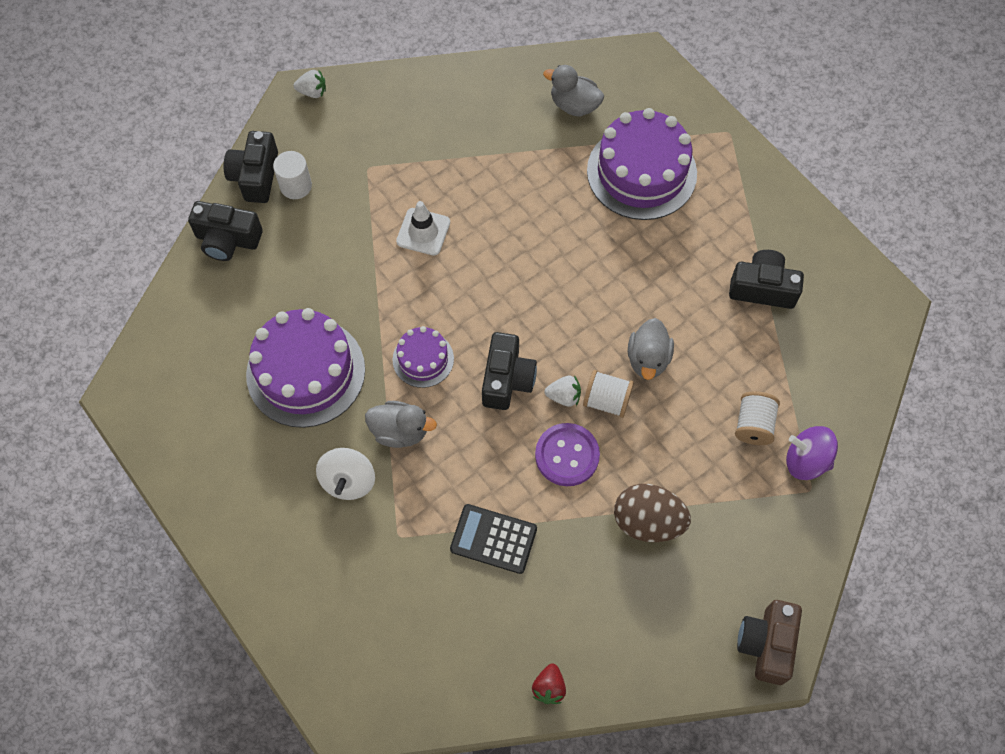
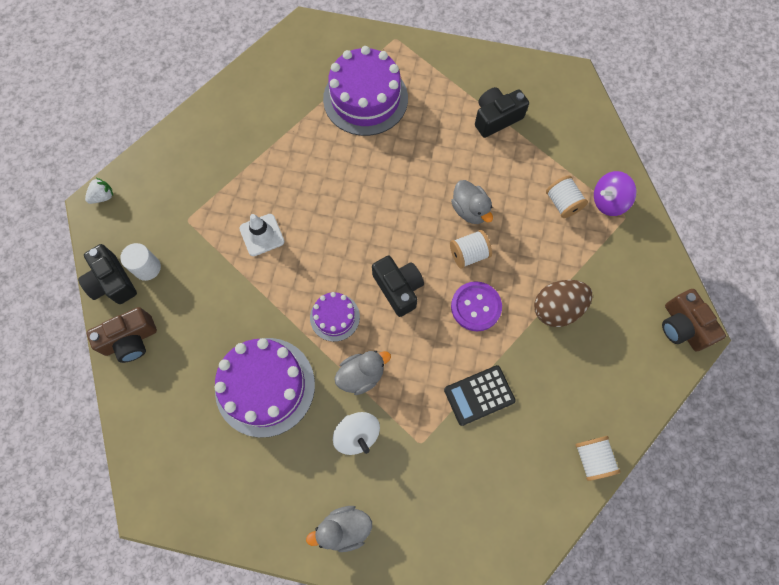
camera: 40 degrees left, 5 degrees up
(227, 240) = (130, 340): black camera -> brown camera
(549, 687) = (592, 458): red strawberry -> white spool
(564, 396) = (441, 272): white strawberry -> none
(574, 105) = (287, 86): grey duck -> grey duck (344, 528)

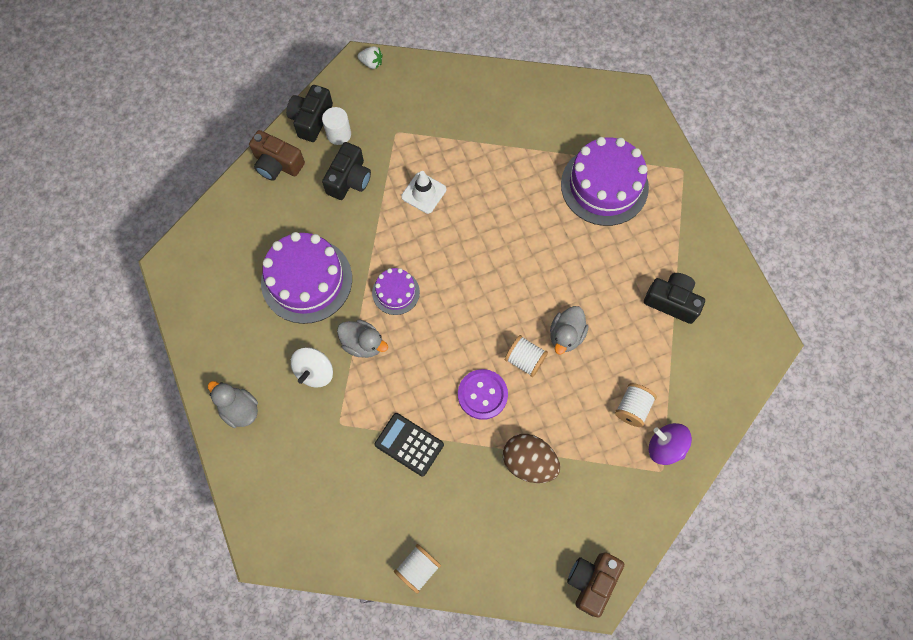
camera: 55 degrees right, 0 degrees up
(398, 288) = (454, 324): black camera -> black camera (349, 179)

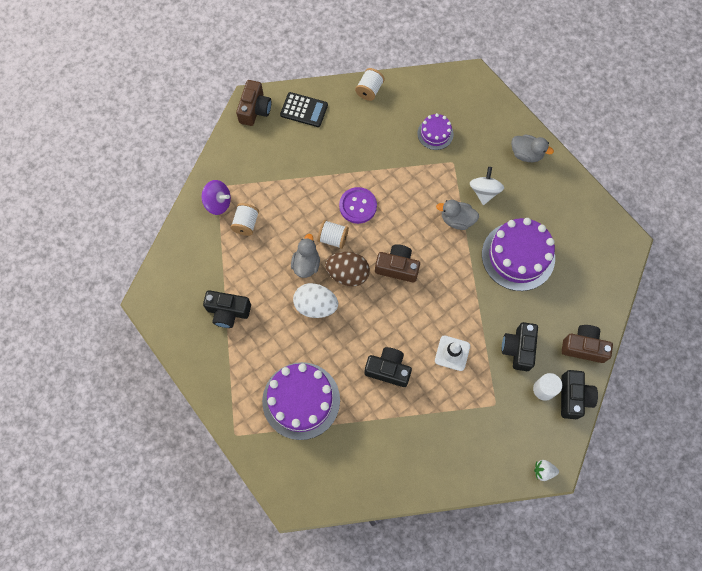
camera: 165 degrees right, 0 degrees up
(396, 292) = (446, 264): purple cake -> purple cake (435, 134)
(409, 444) = (399, 161): black calculator -> black calculator (304, 110)
(456, 303) = (397, 267): none -> brown camera
(500, 193) = (388, 369): none -> black camera
(529, 462) = (313, 170): brown egg -> brown egg (348, 274)
(565, 282) = (316, 306): none -> white egg

